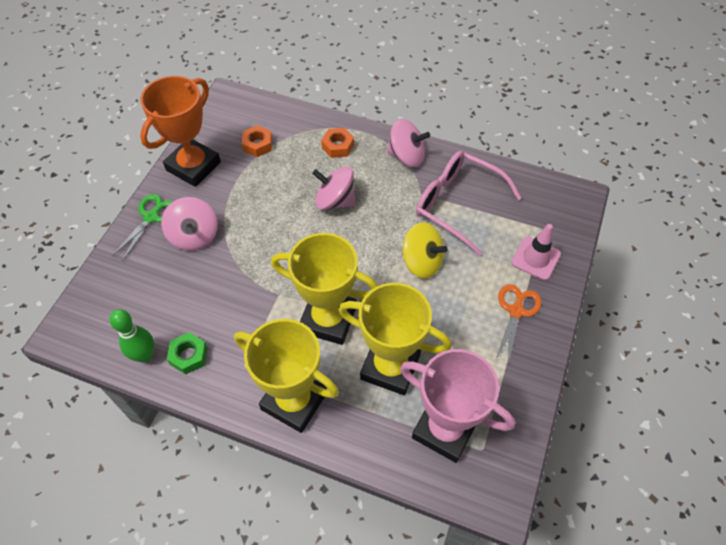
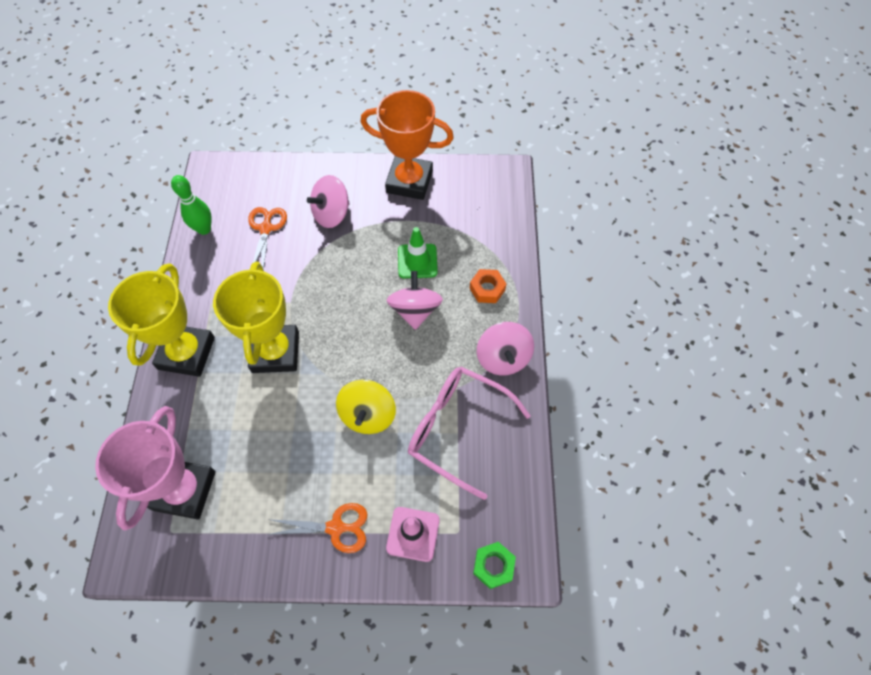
camera: 70 degrees right, 5 degrees up
(151, 217) = (341, 175): green scissors -> none
(178, 296) = (266, 228): none -> orange scissors
(189, 356) = (211, 259): green nut -> green nut (493, 566)
(258, 145) = (458, 220): orange nut -> none
(285, 185) = (417, 261): none -> green traffic cone
(390, 367) = (239, 422): yellow trophy -> none
(457, 204) = (457, 429): pink glasses -> pink glasses turned 75 degrees counterclockwise

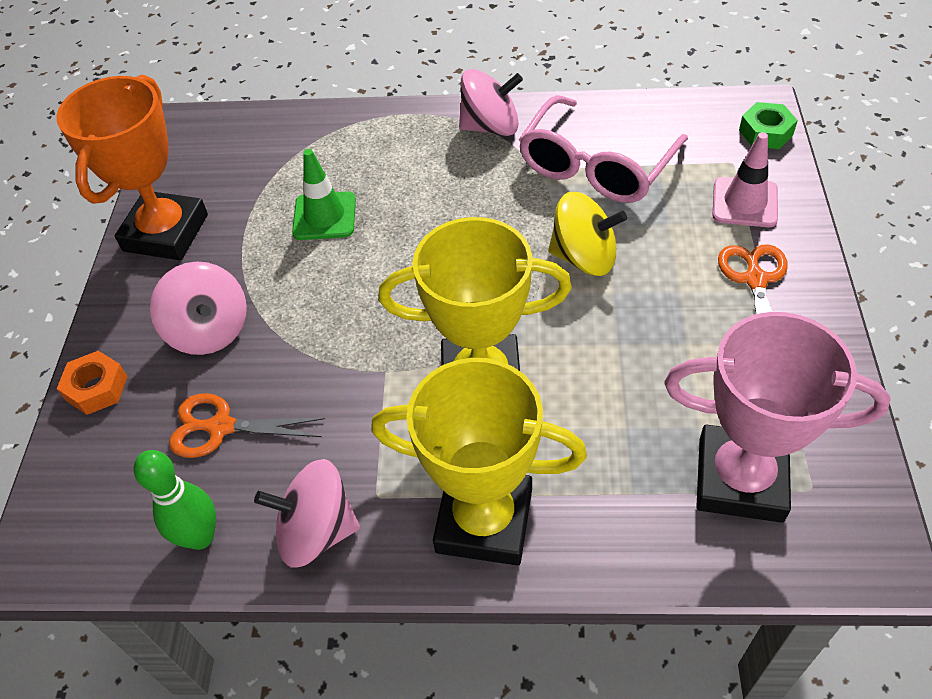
camera: 85 degrees left, 10 degrees down
(415, 310) = (412, 215): pink spinning top -> pink spinning top (317, 531)
(487, 289) = (382, 142): orange nut -> orange nut (96, 388)

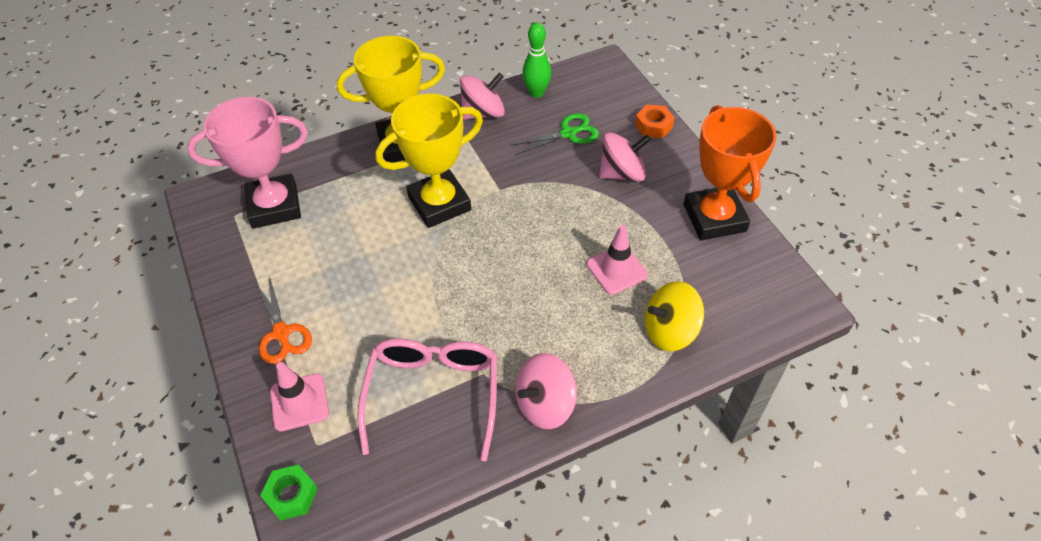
camera: 150 degrees right, 0 degrees up
(209, 330) = (622, 173): pink spinning top -> pink spinning top turned 135 degrees clockwise
(220, 427) = (568, 133): orange scissors -> green scissors
(324, 216) = (616, 270): green traffic cone -> pink traffic cone
(584, 257) = (410, 306): yellow spinning top -> yellow spinning top (669, 331)

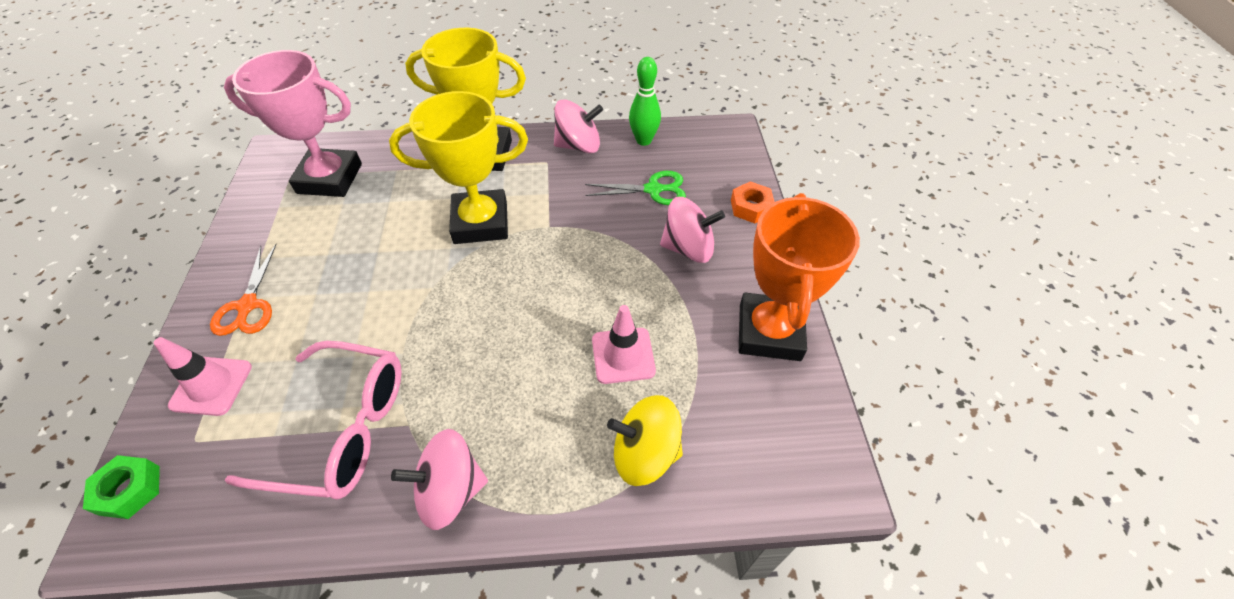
camera: 20 degrees right, 0 degrees up
(433, 394) = (343, 429): pink glasses -> pink glasses turned 75 degrees clockwise

